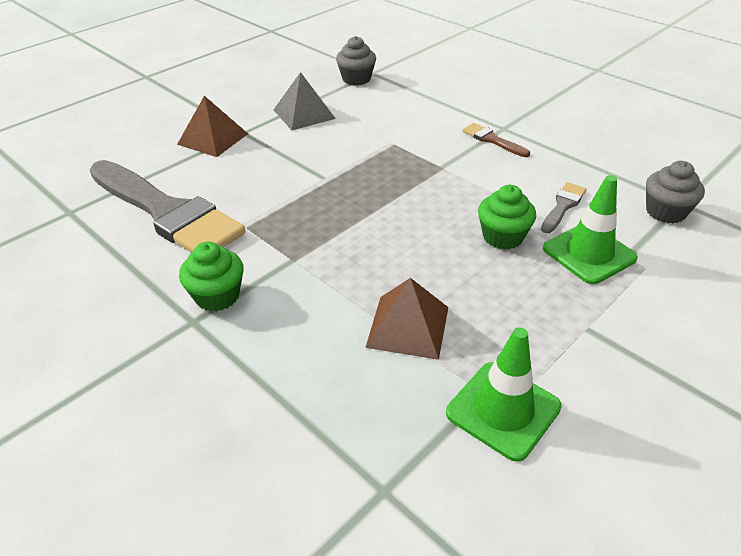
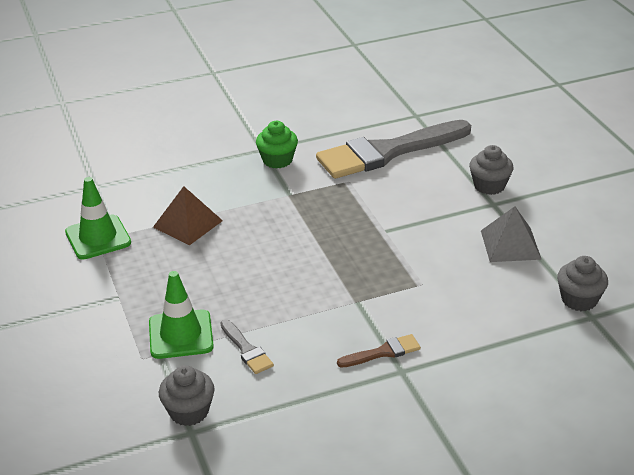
camera: 115 degrees right, 5 degrees down
(213, 139) = (489, 186): brown pyramid -> grey cupcake
(502, 237) = (236, 297): green cupcake -> none

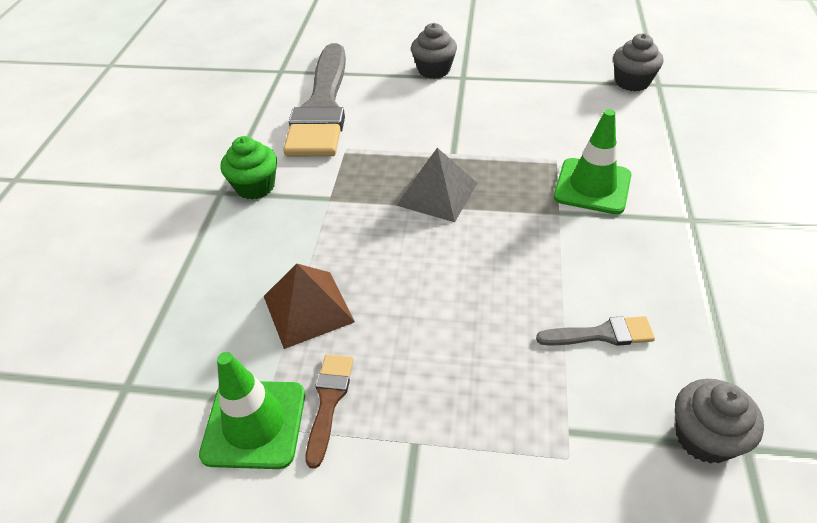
camera: 60 degrees left, 10 degrees up
(181, 334) = (539, 393): green traffic cone -> green traffic cone (592, 186)
(383, 352) = (655, 222): brown brush -> brown brush (329, 401)
(510, 244) = (531, 89): grey pyramid -> grey pyramid (437, 194)

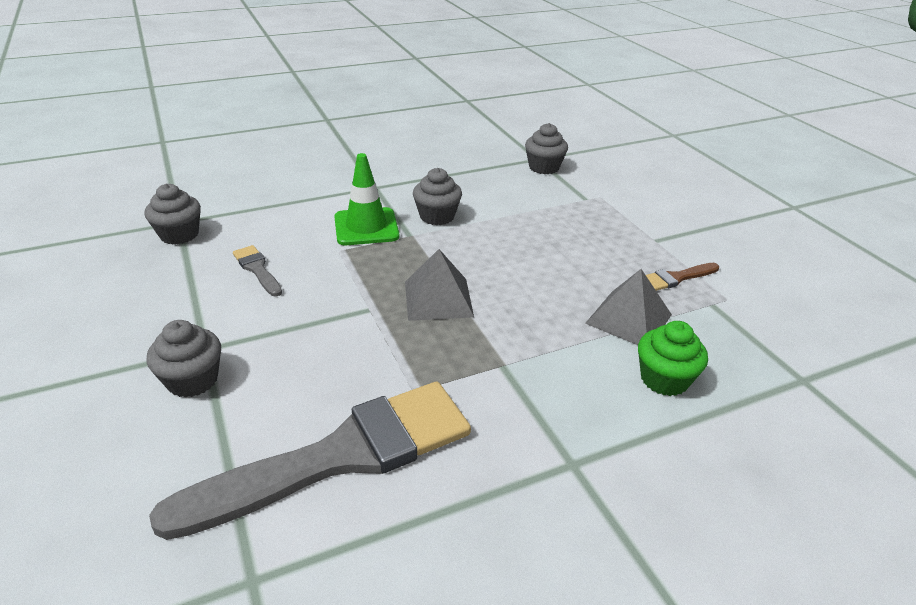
camera: 125 degrees left, 10 degrees down
(254, 424) = (729, 301): green traffic cone -> none
(255, 186) = (537, 435): green cupcake -> green cupcake (664, 379)
(308, 308) = (628, 319): brown pyramid -> grey pyramid
(590, 246) = (437, 216): none -> grey cupcake
(601, 334) = (511, 200): grey brush -> grey brush (257, 269)

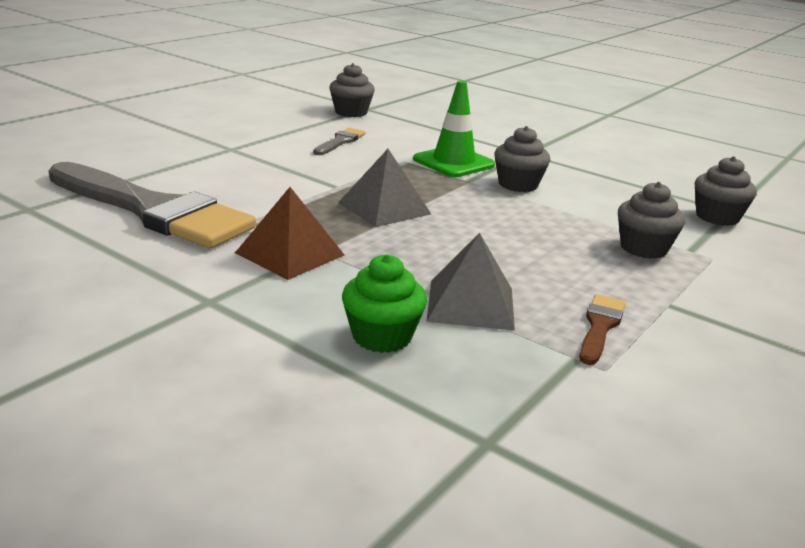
camera: 60 degrees right, 10 degrees down
(192, 380) = (195, 153): grey cupcake -> grey cupcake (643, 248)
(501, 384) = (290, 254): none -> brown pyramid
(676, 278) = (600, 326): brown brush -> brown brush turned 75 degrees clockwise

